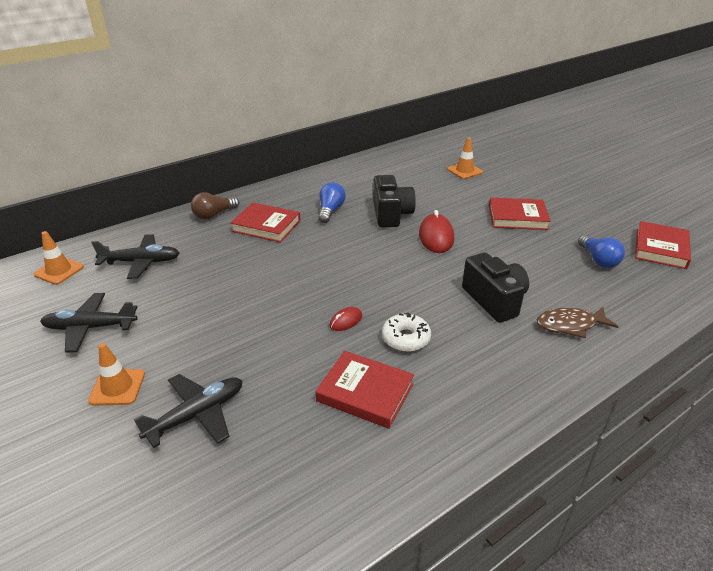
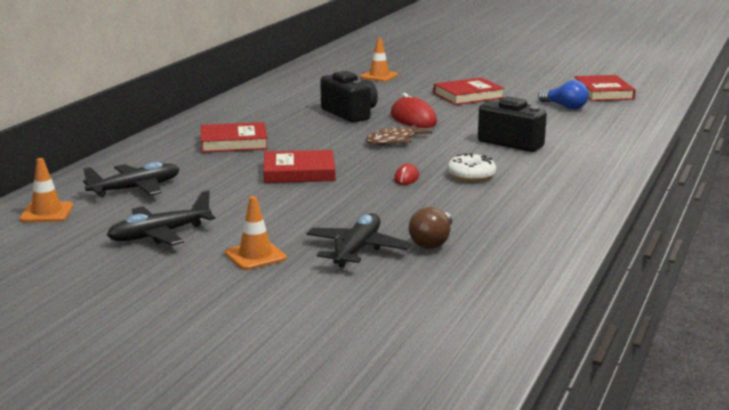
camera: 30 degrees left, 15 degrees down
(214, 215) = (161, 146): brown light bulb -> brown light bulb (432, 241)
(330, 211) = (285, 122): blue light bulb -> none
(365, 392) = (480, 207): red book -> red book (299, 172)
(570, 325) = (587, 142): brown fish -> brown fish (394, 141)

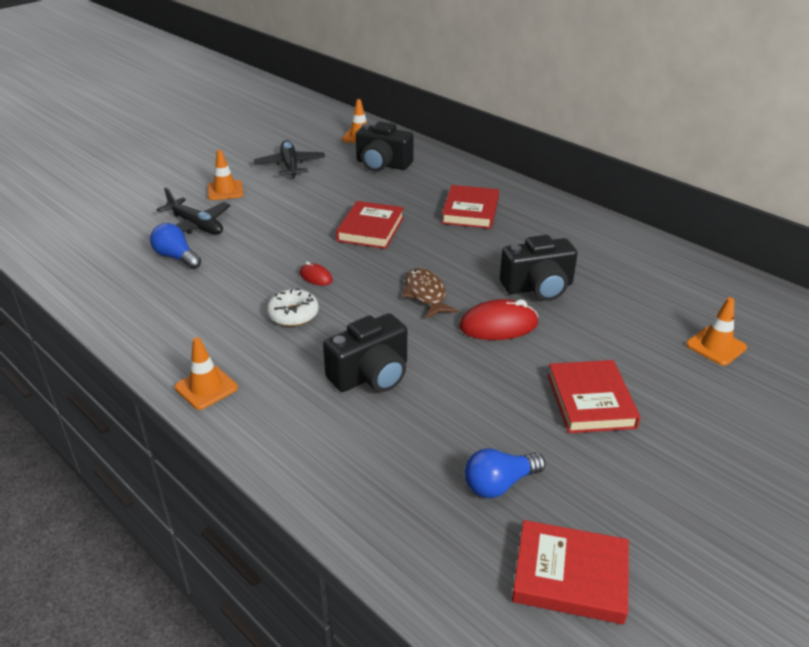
camera: 110 degrees right, 15 degrees up
(136, 189) = (382, 164): black plane -> black camera
(432, 241) = (176, 257): brown light bulb -> blue light bulb
(594, 183) = (206, 387): none -> orange traffic cone

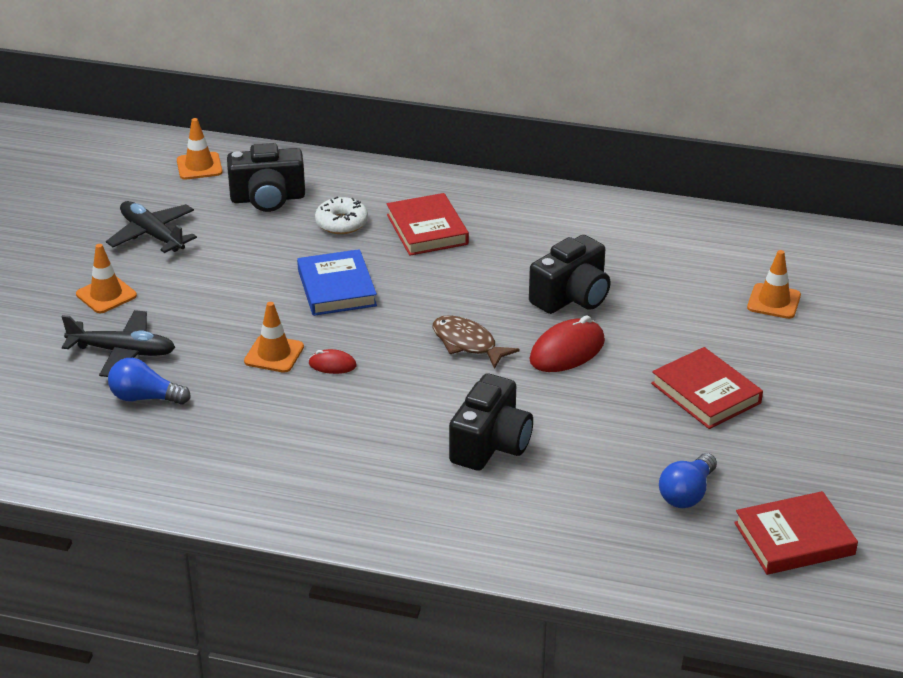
camera: 30 degrees left, 0 degrees up
(206, 387) = (341, 518): orange traffic cone -> orange traffic cone (274, 354)
(293, 314) = (351, 414): white donut -> white donut (341, 223)
(371, 229) = (337, 288): red book -> blue book

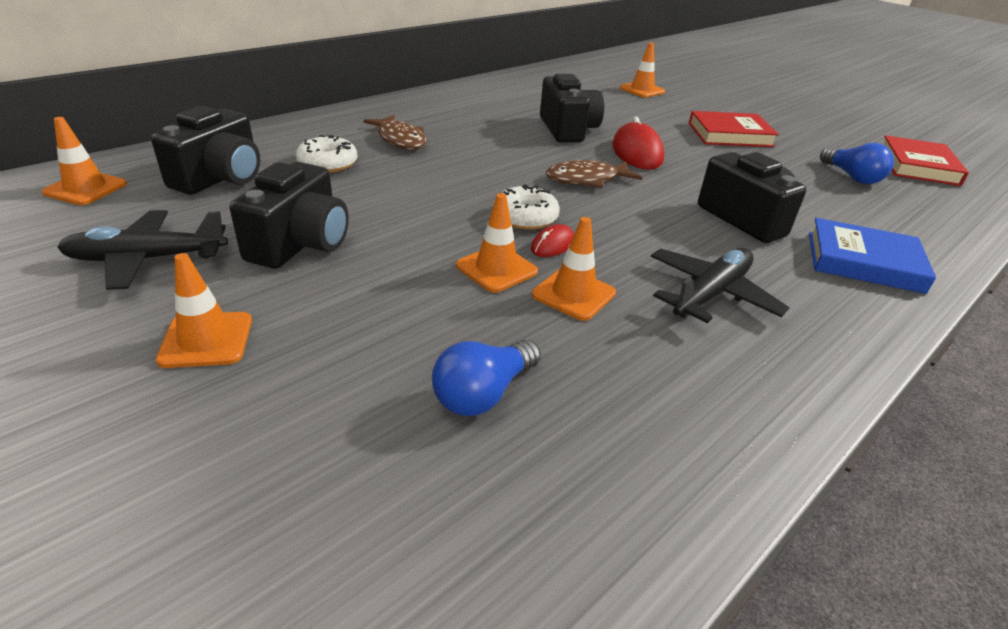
camera: 60 degrees left, 0 degrees up
(123, 352) = (355, 374): black plane -> black plane (711, 294)
(223, 271) = (300, 244): none -> black camera
(275, 395) = (573, 294): none -> orange traffic cone
(337, 288) = (426, 200): blue book -> blue book (863, 261)
(361, 339) = (525, 217): none -> white donut
(427, 229) = (400, 139): red book -> brown fish

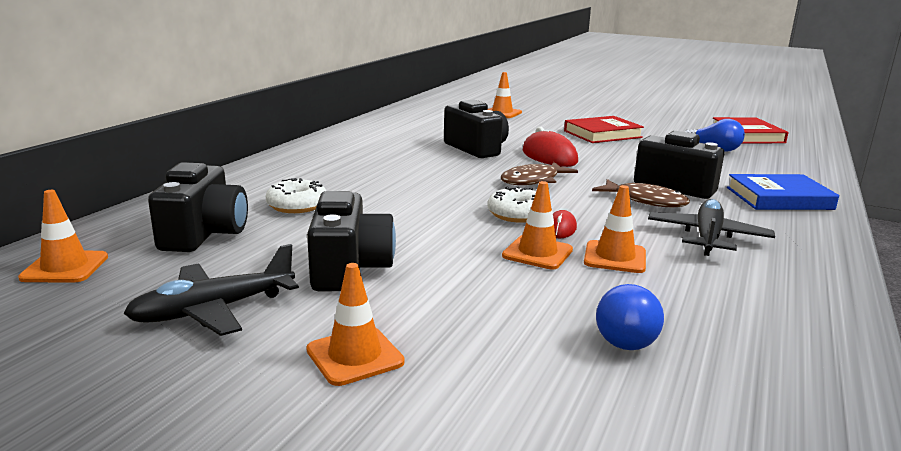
camera: 20 degrees left, 15 degrees down
(400, 139) = (341, 177): brown fish -> brown fish (645, 200)

